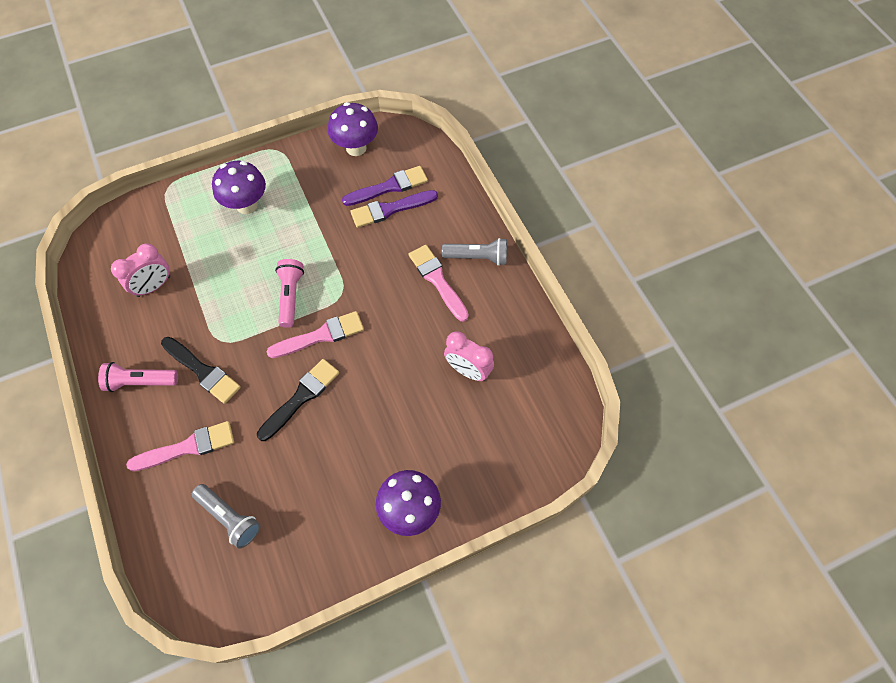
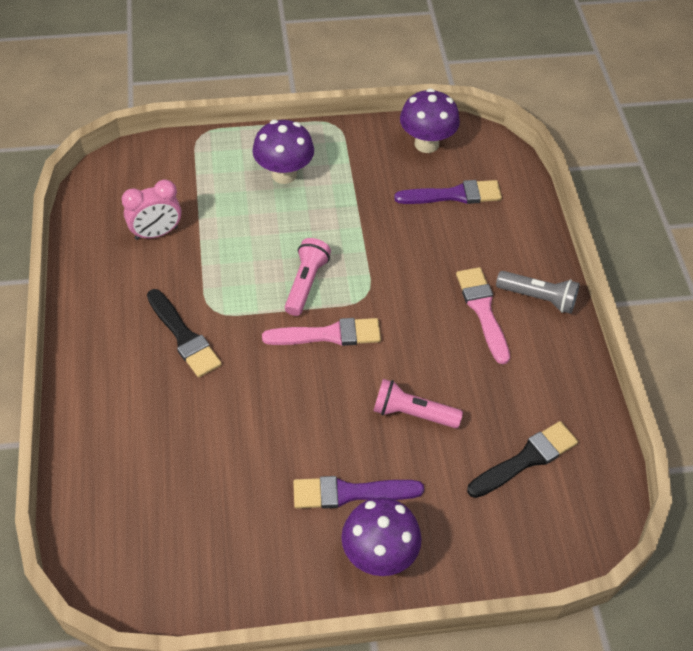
camera: 15 degrees right, 10 degrees down
(140, 382) = (112, 329): pink flashlight -> pink flashlight (412, 414)
(188, 447) = (144, 412): pink brush -> none
(230, 517) = (168, 501): grey flashlight -> none
(301, 397) = (287, 395): black brush -> black brush (526, 459)
(390, 209) = (448, 219): purple brush -> purple brush (350, 493)
(468, 370) = (492, 420): pink clock -> none

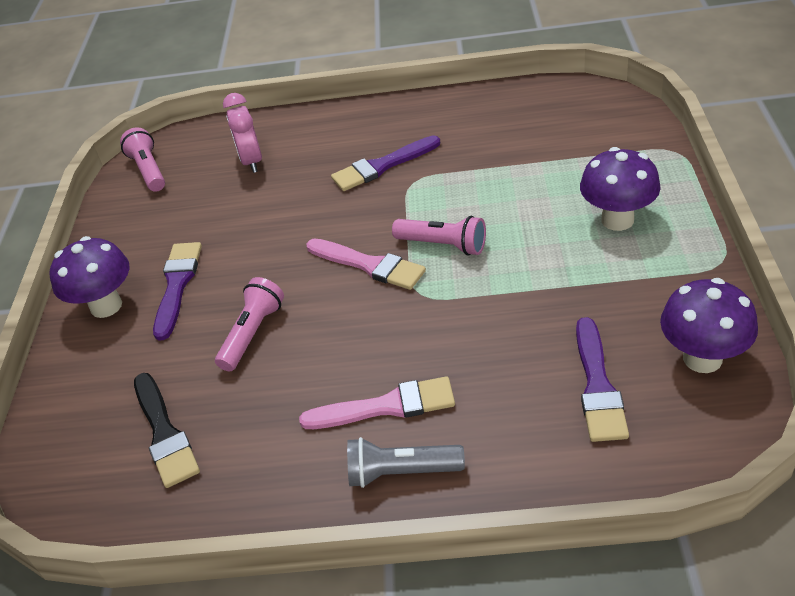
camera: 105 degrees right, 10 degrees down
(148, 577) = (148, 170): none -> pink flashlight
(156, 233) = (517, 136): pink clock -> pink clock (251, 161)
(184, 337) = (382, 166): black brush -> purple brush
(328, 335) = (369, 265): pink brush -> pink brush turned 60 degrees counterclockwise
(538, 298) = (401, 472): grey flashlight -> grey flashlight turned 60 degrees clockwise

